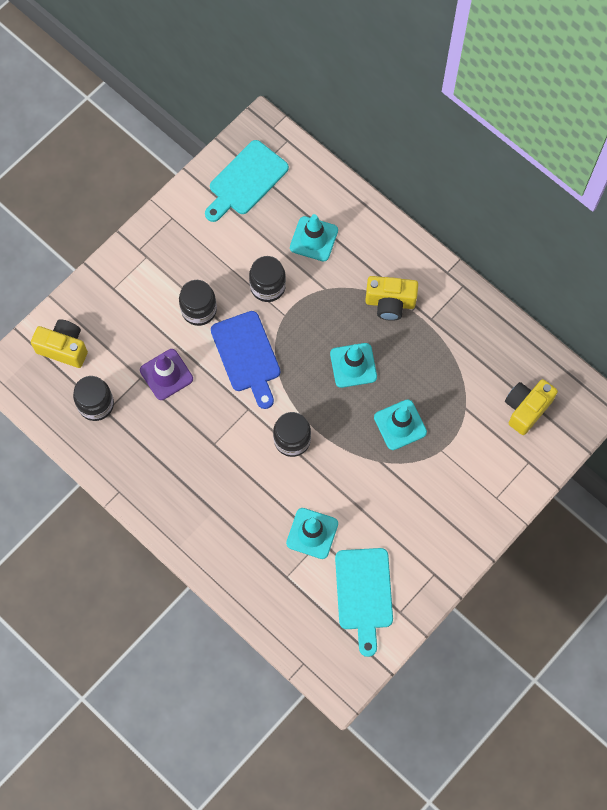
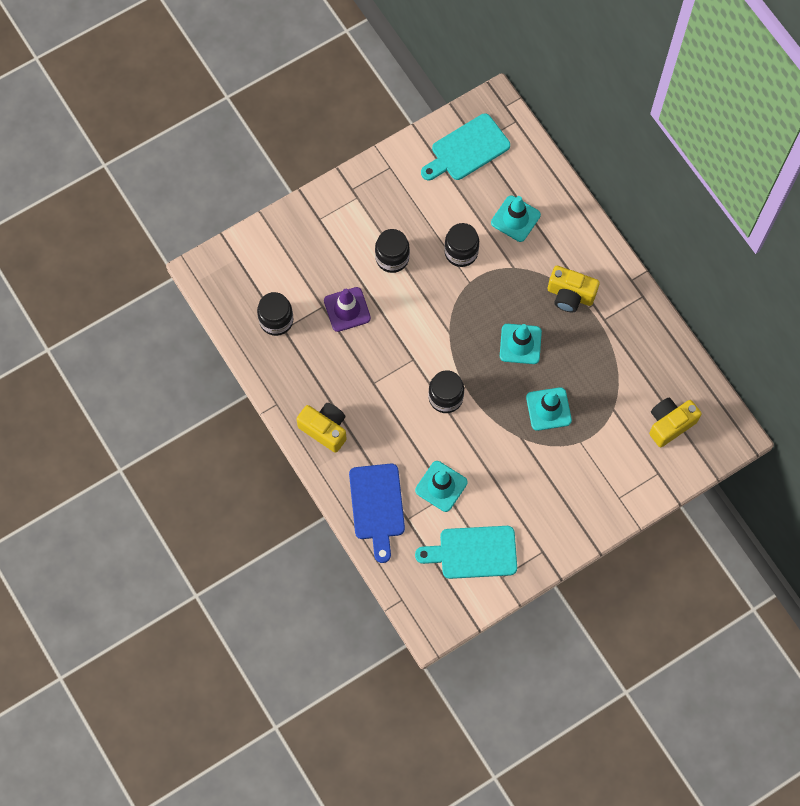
camera: 15 degrees right, 0 degrees up
(63, 348) = (260, 262): yellow camera -> yellow camera (325, 429)
(247, 355) = (425, 310): blue cutting board -> blue cutting board (377, 506)
(364, 594) = (473, 552): turquoise cutting board -> turquoise cutting board turned 75 degrees clockwise

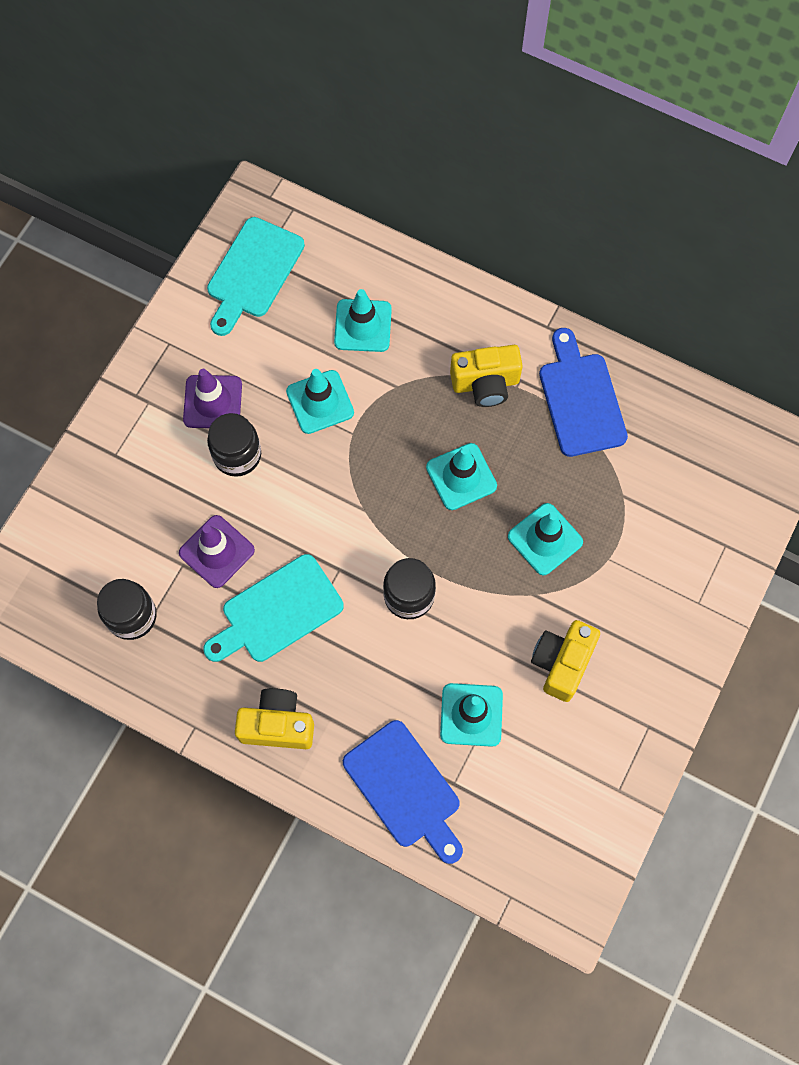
camera: 30 degrees left, 0 degrees up
(396, 218) = (213, 402): none -> purple traffic cone
(461, 252) = (320, 402): black jar -> turquoise traffic cone
(473, 552) = (563, 778): turquoise cutting board -> turquoise cutting board (277, 611)
(624, 336) = (581, 399): none -> blue cutting board
(669, 424) = (701, 477): yellow camera -> yellow camera (562, 663)

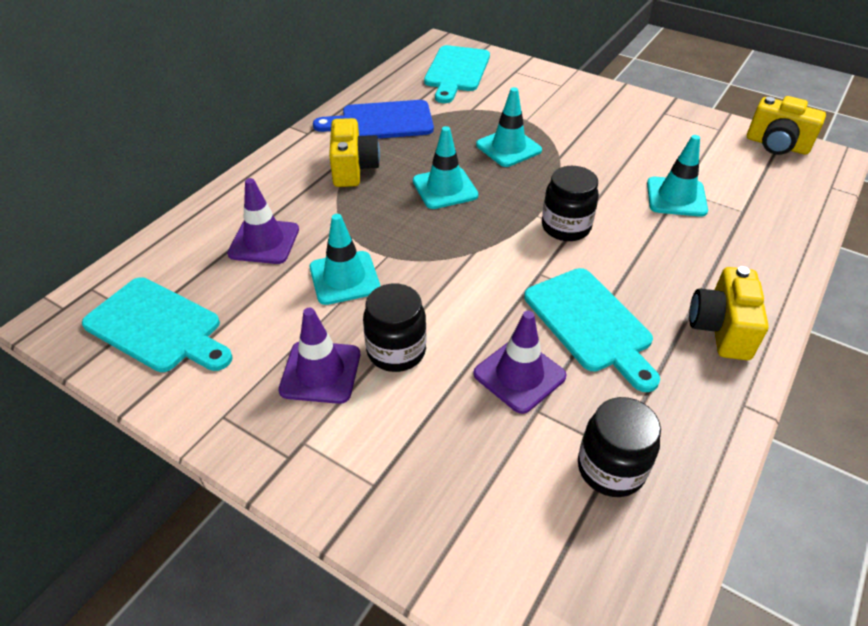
camera: 85 degrees left, 25 degrees down
(363, 326) = (264, 242): turquoise traffic cone -> purple traffic cone
(404, 789) = (759, 241): blue cutting board -> none
(562, 663) = (619, 147): yellow camera -> yellow camera (776, 145)
(712, 473) = (456, 71): none -> turquoise cutting board

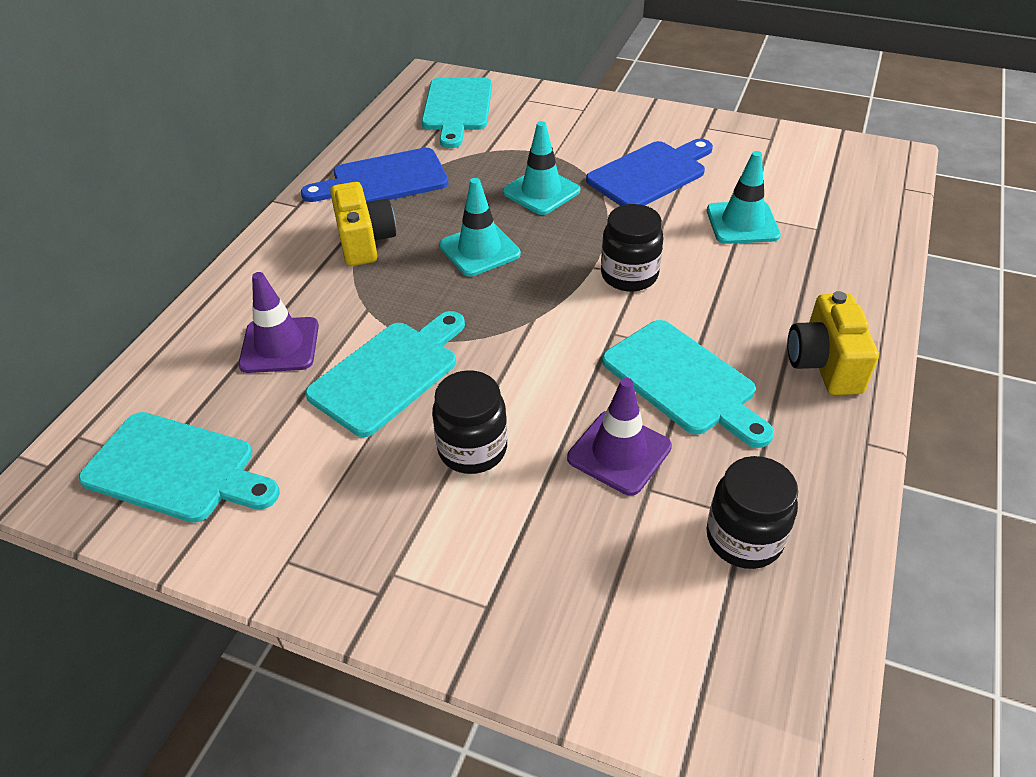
camera: 10 degrees left, 0 degrees up
(320, 372) = (390, 489): purple traffic cone -> none
(344, 278) = (389, 374): turquoise traffic cone -> turquoise cutting board
(605, 145) = (650, 174): none -> blue cutting board
(776, 145) = (836, 149): yellow camera -> none

